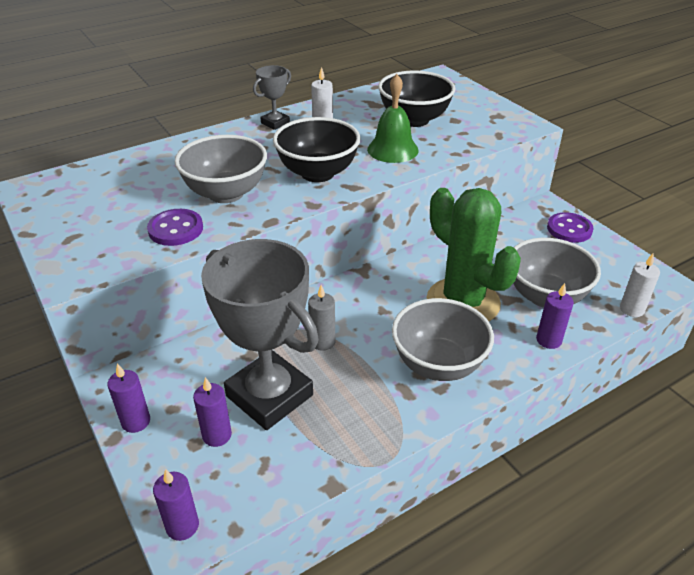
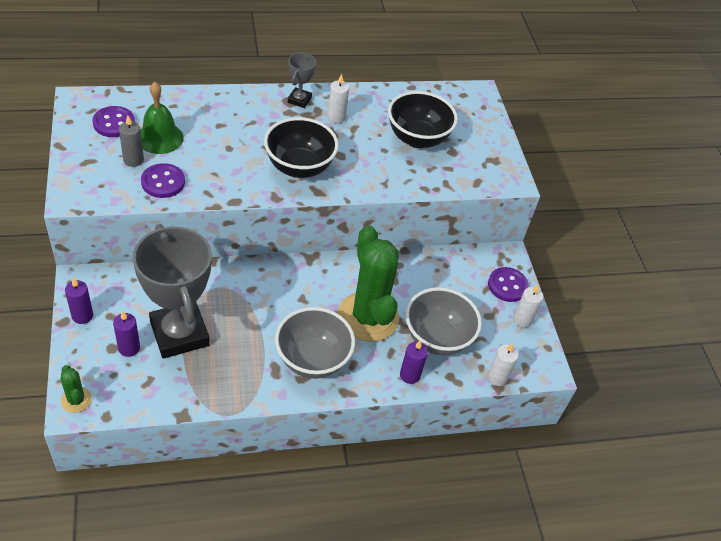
camera: 15 degrees right, 10 degrees up
(83, 195) = (114, 123): none -> purple button
(182, 526) = (76, 400): purple candle -> green cactus
(226, 193) = (217, 161): grey bowl -> none
(275, 123) = (299, 100): grey trophy -> grey trophy turned 45 degrees counterclockwise
(322, 342) = (241, 307): grey candle -> grey candle (133, 160)
(392, 149) = (376, 165): green bell -> green bell (160, 138)
(608, 252) = (522, 320): none -> white candle

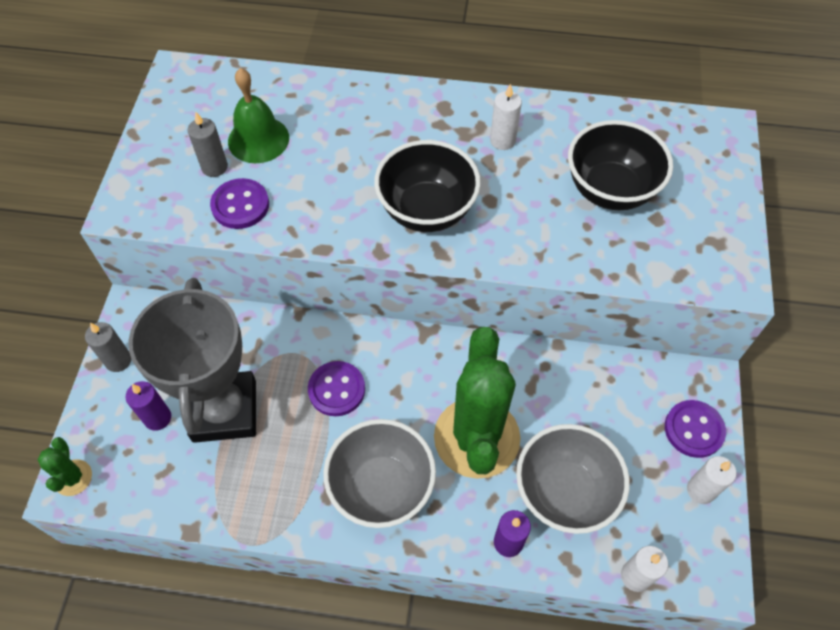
camera: 25 degrees right, 10 degrees up
(82, 316) = (118, 360): purple candle -> grey candle
(114, 123) = (209, 110): purple button -> purple button (336, 389)
(299, 100) = (460, 107): grey trophy -> none

